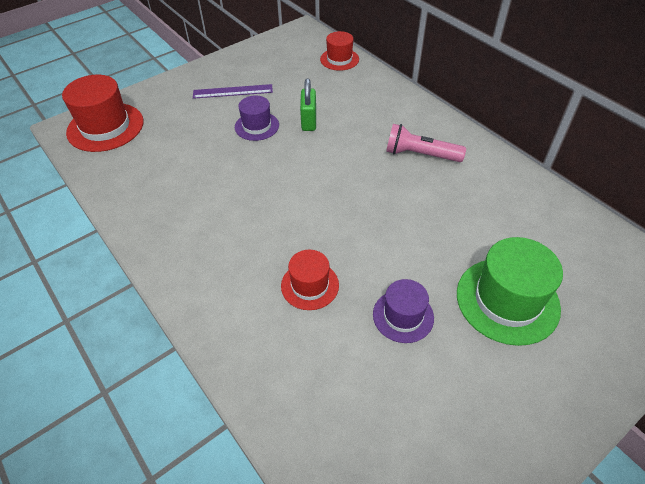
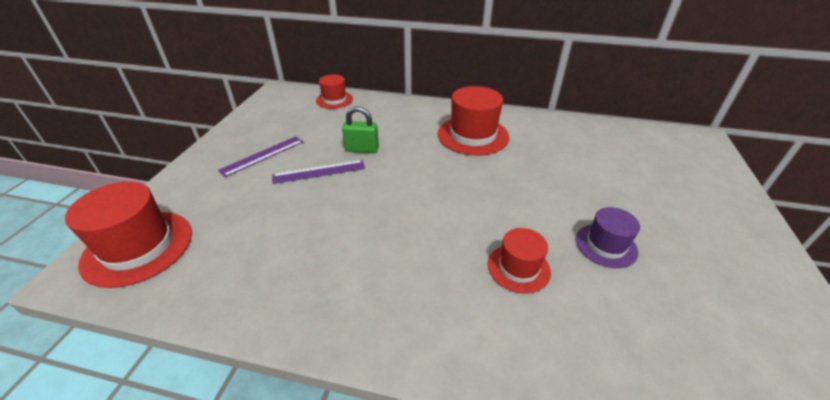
camera: 40 degrees left, 10 degrees down
(257, 126) = (319, 172): purple hat -> purple ruler
(309, 121) = (362, 149): green padlock -> green padlock turned 45 degrees counterclockwise
(420, 155) = (473, 135): pink flashlight -> red hat
(507, 300) = (642, 195): green hat -> none

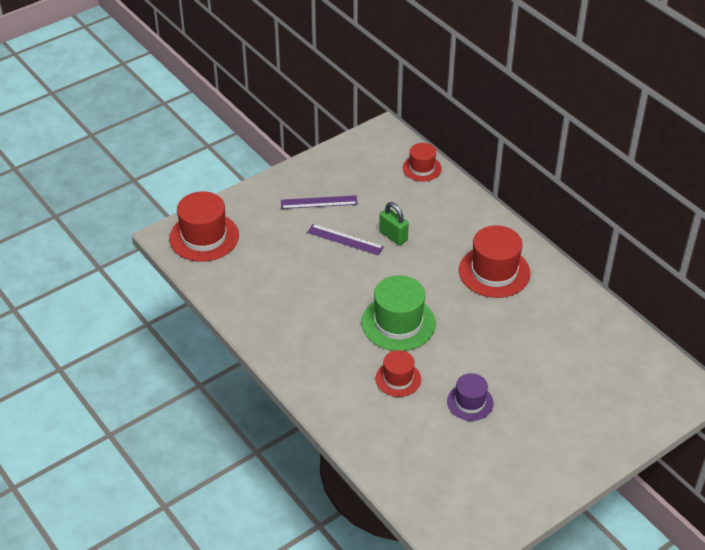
camera: 40 degrees right, 5 degrees up
(450, 213) = (398, 323): none -> green hat

